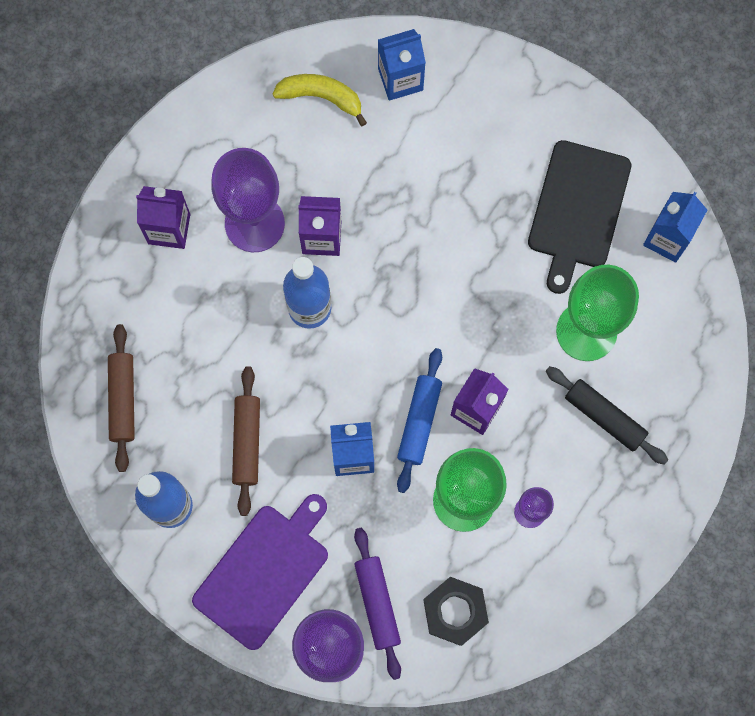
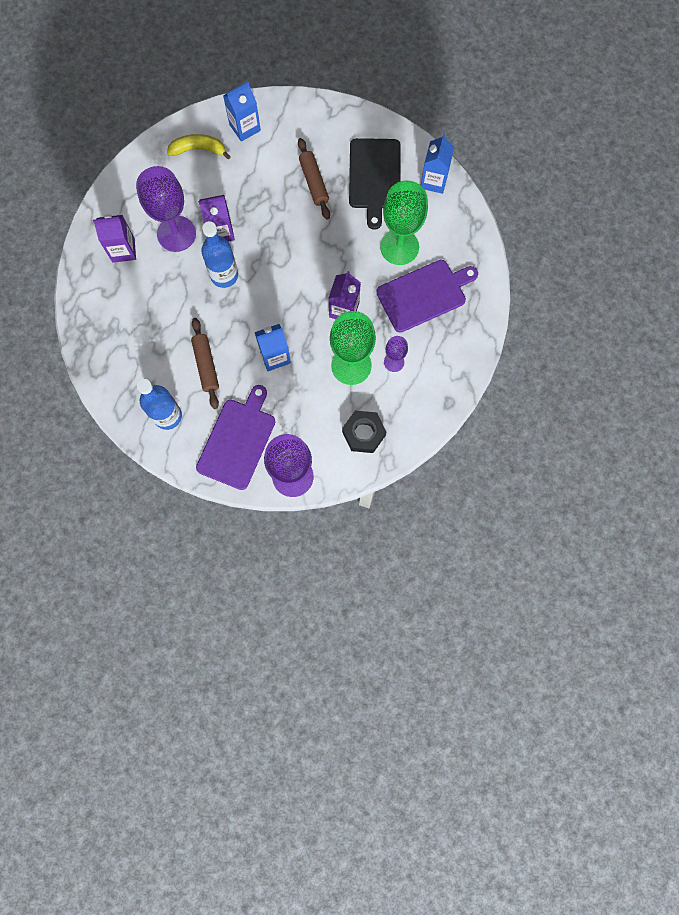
camera: 15 degrees left, 0 degrees up
(123, 399) = (120, 359): brown rolling pin -> brown rolling pin (314, 182)
(377, 603) = (314, 441): purple rolling pin -> none
(419, 422) = (311, 326): blue rolling pin -> none
(604, 417) = (424, 294): black rolling pin -> purple cutting board

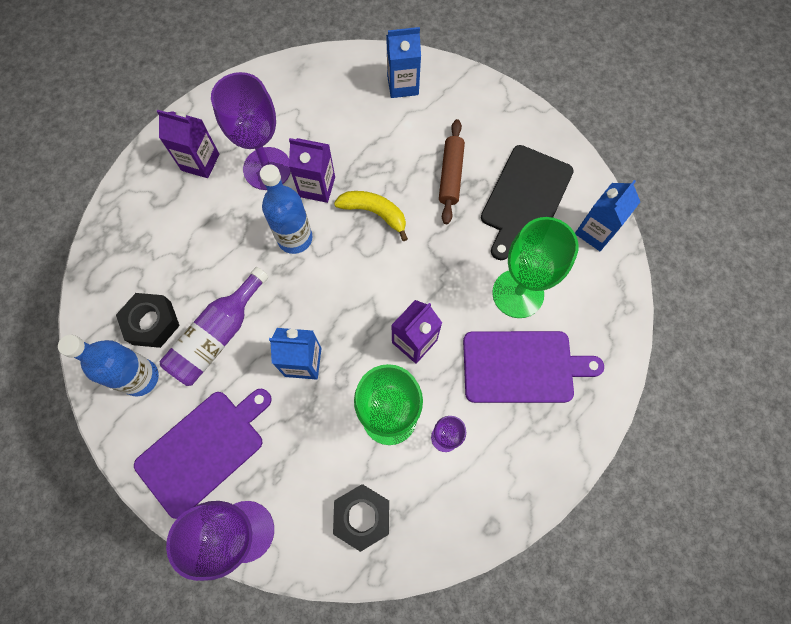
camera: 25 degrees right, 5 degrees down
(154, 377) = (152, 323): none -> black nut
(198, 149) = (340, 88): yellow banana -> yellow banana (374, 213)
(206, 365) = (217, 336): brown rolling pin -> purple bottle

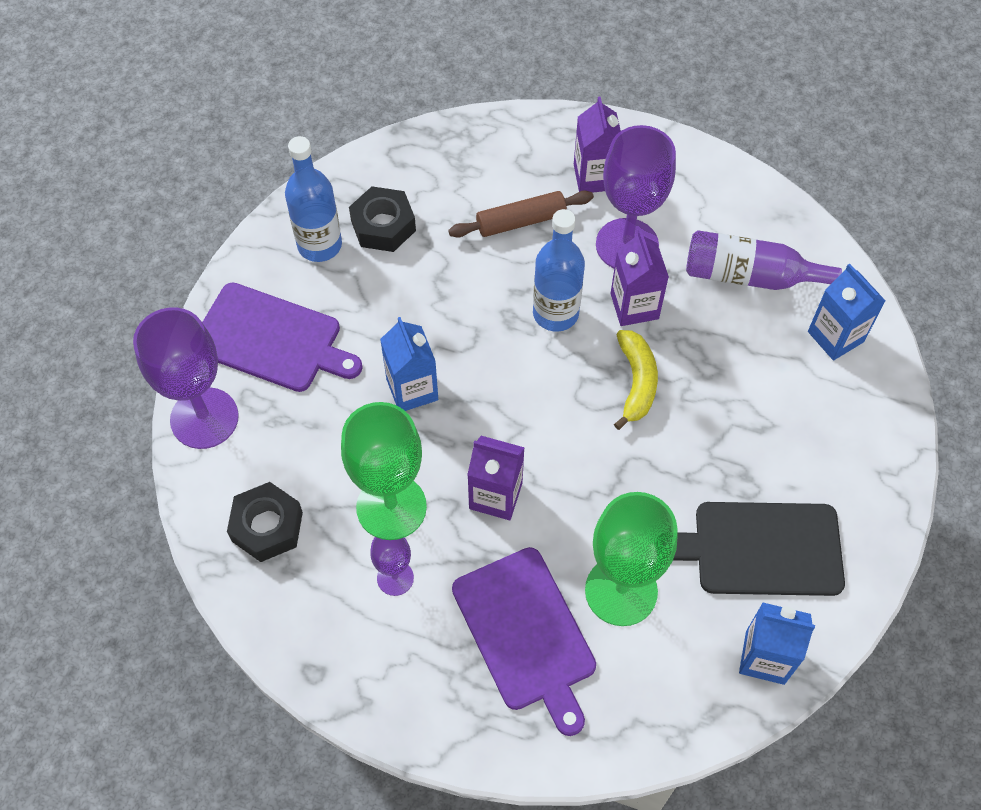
camera: 65 degrees right, 10 degrees down
(217, 336) = (400, 293): purple bottle -> purple bottle (752, 276)
(450, 175) = (740, 446): brown rolling pin -> brown rolling pin (521, 221)

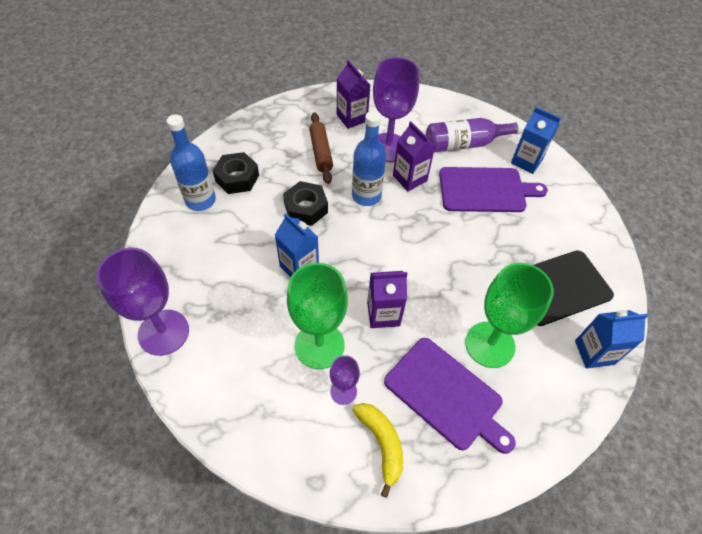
camera: 25 degrees left, 5 degrees down
(267, 526) = (239, 390): black nut -> black nut (306, 208)
(272, 339) = (192, 266): purple cutting board -> purple cutting board (485, 190)
(521, 221) = (321, 152): brown rolling pin -> brown rolling pin turned 60 degrees counterclockwise
(636, 382) = (433, 219): yellow banana -> yellow banana (381, 444)

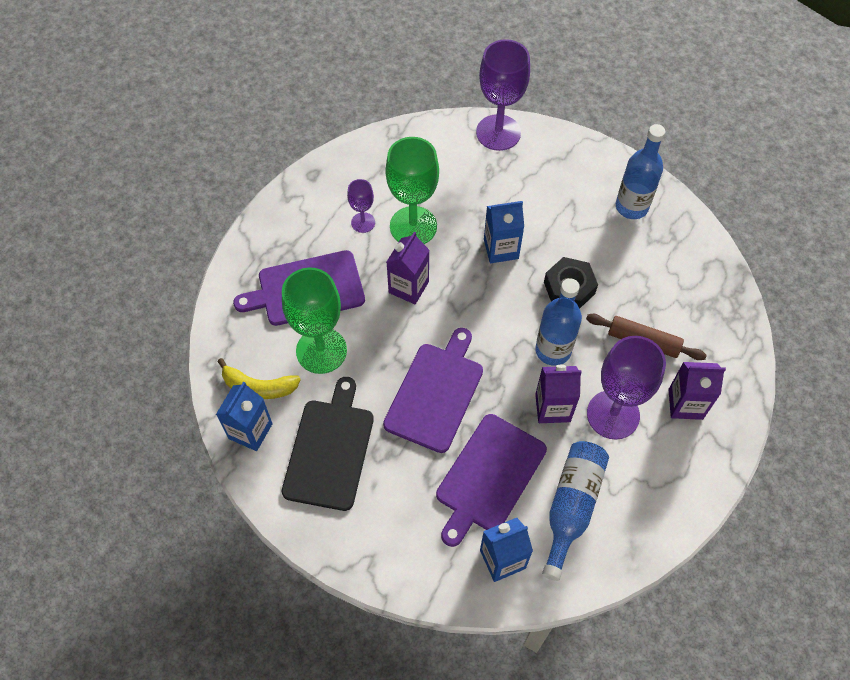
camera: 125 degrees right, 5 degrees up
(237, 178) = (646, 248): black nut -> none
(381, 444) = (306, 225): yellow banana -> yellow banana (258, 387)
(456, 247) = (436, 393): none -> purple cutting board
(465, 144) = (571, 506): purple bottle -> blue bottle

